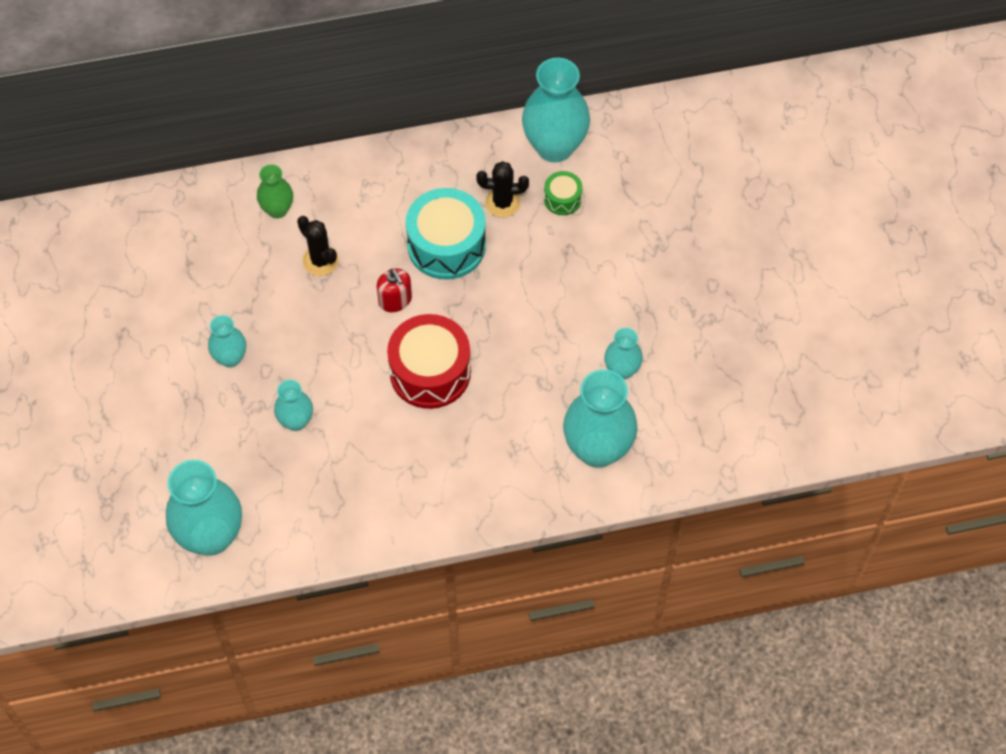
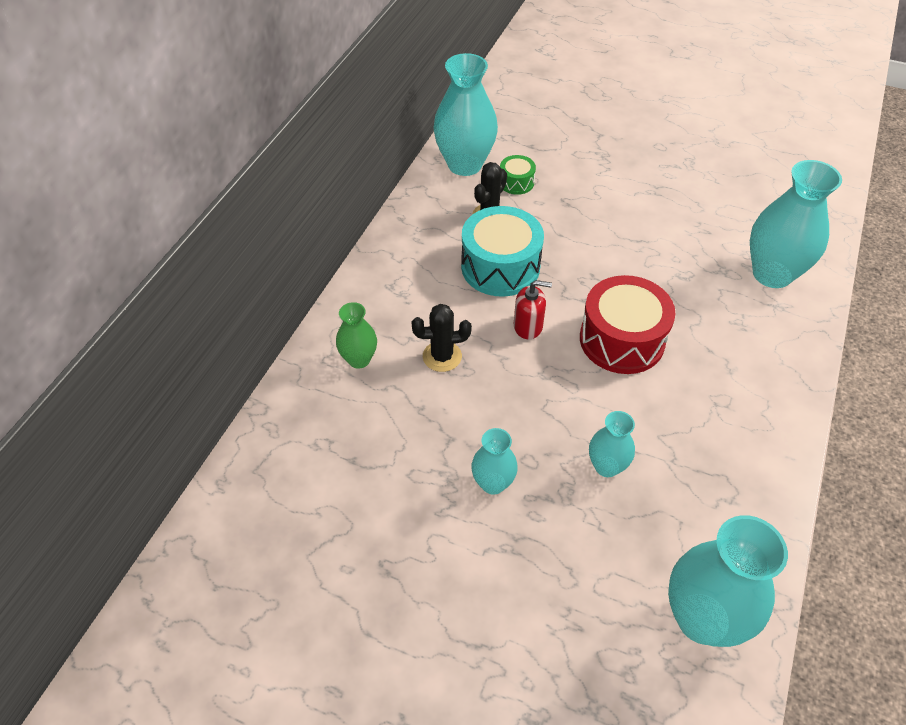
camera: 55 degrees left, 10 degrees down
(622, 370) = (703, 225): turquoise vase -> none

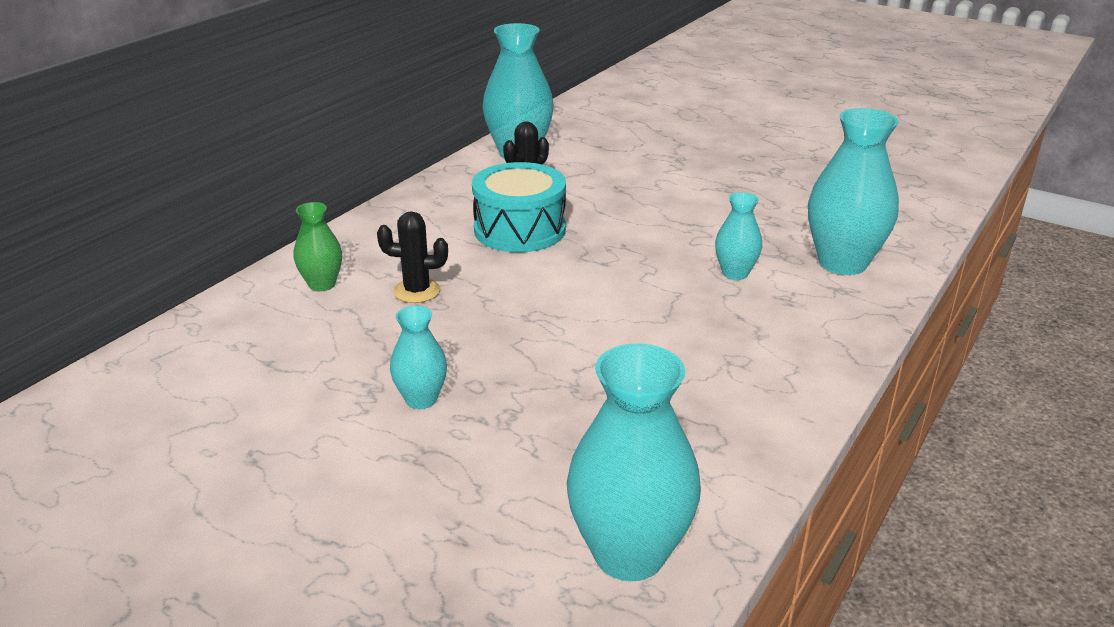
camera: 10 degrees right, 20 degrees down
(516, 182) = (569, 170): green drum -> none
(528, 326) = (528, 277): red soap dispenser -> none
(606, 466) = (567, 400): turquoise vase -> turquoise vase (735, 273)
(621, 340) = (635, 298): red drum -> none

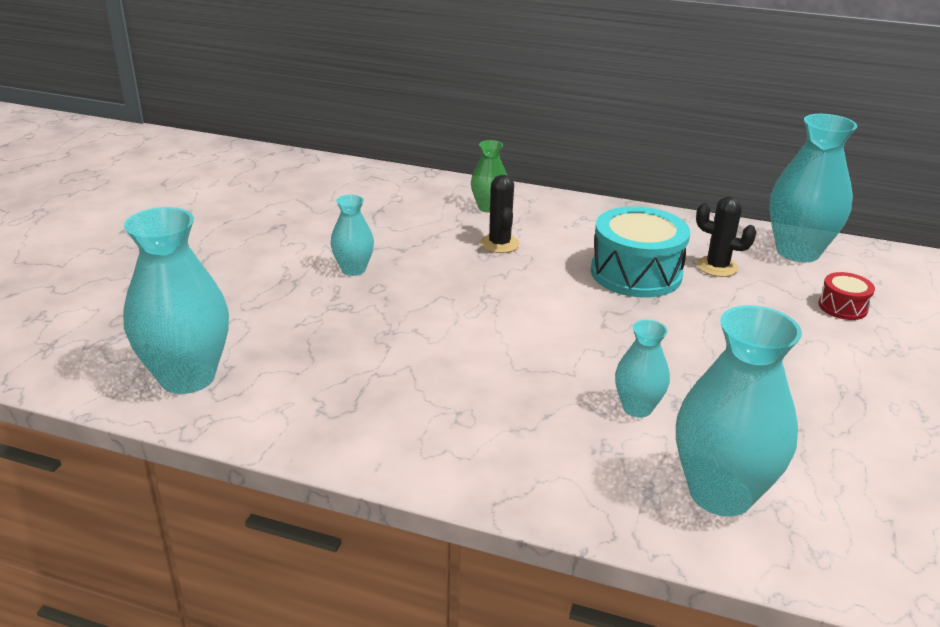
camera: 75 degrees right, 0 degrees up
(613, 160) = (842, 307): none -> red drum

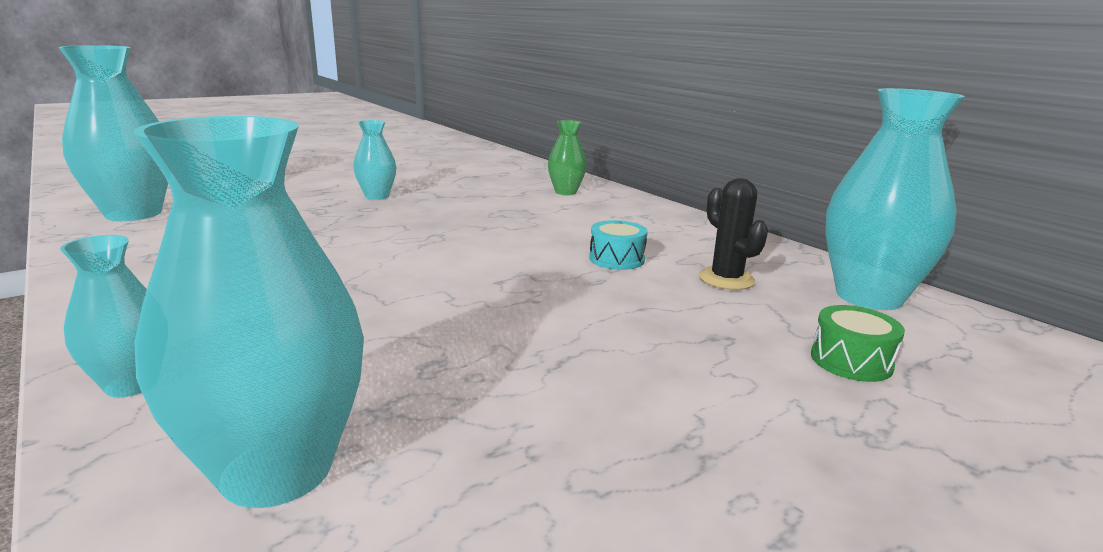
camera: 35 degrees right, 10 degrees down
(499, 244) = (525, 211): black cactus -> none
(636, 273) = (616, 259): turquoise drum -> turquoise drum, size x0.49
(637, 408) = (382, 350): turquoise vase -> turquoise vase (131, 384)
(842, 307) = (851, 361): red drum -> green drum

